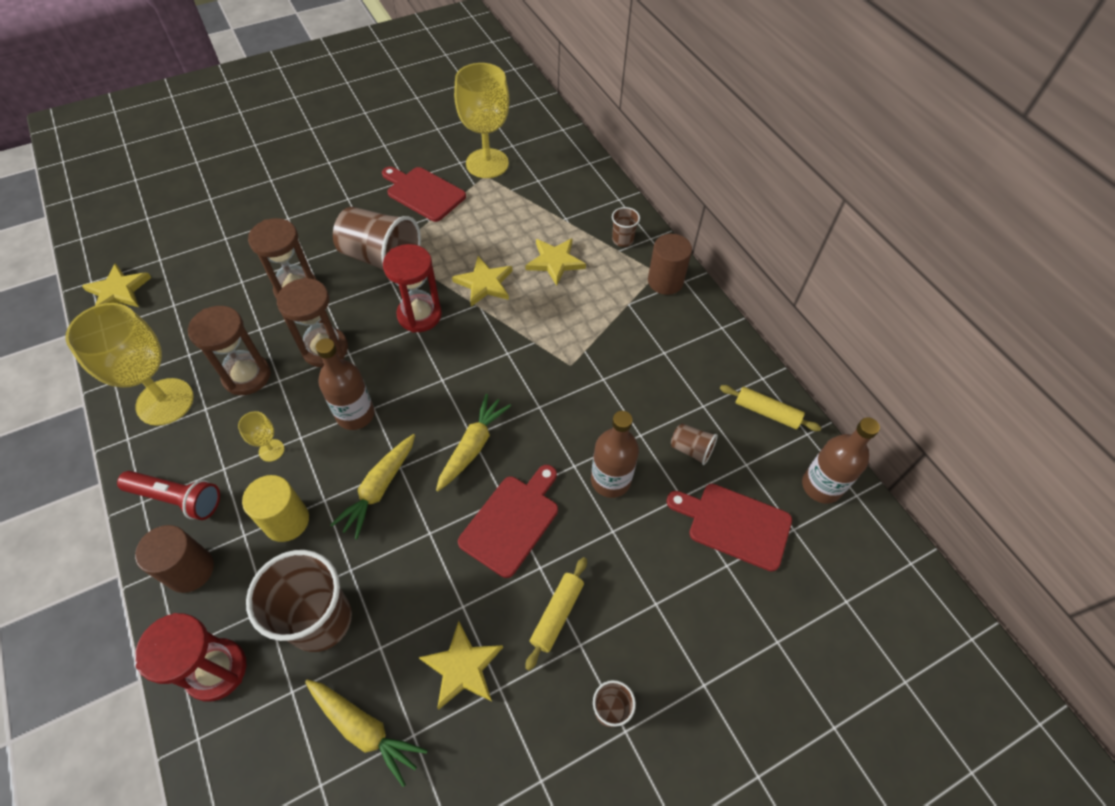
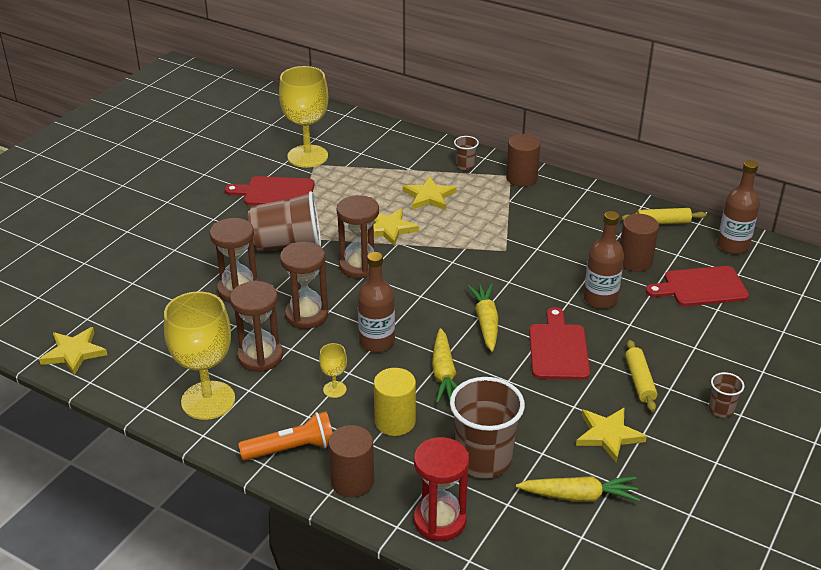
camera: 30 degrees left, 20 degrees down
(177, 498) = (291, 449): red flashlight -> orange flashlight
(419, 315) = (359, 266): red hourglass -> brown hourglass
(691, 449) = (635, 261): brown cup -> brown cylinder

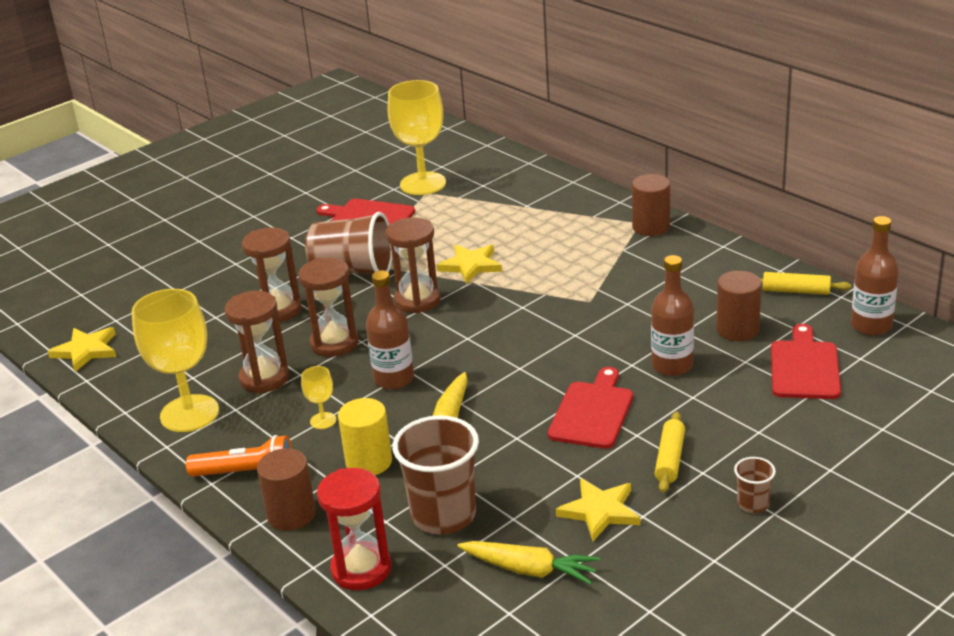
camera: 20 degrees right, 5 degrees down
(429, 196) = (533, 236): yellow star -> none
(465, 165) = (592, 208): brown cup -> none
(486, 322) = (525, 374): yellow carrot -> none
(701, 287) = (804, 367): red cutting board -> red cutting board turned 90 degrees clockwise

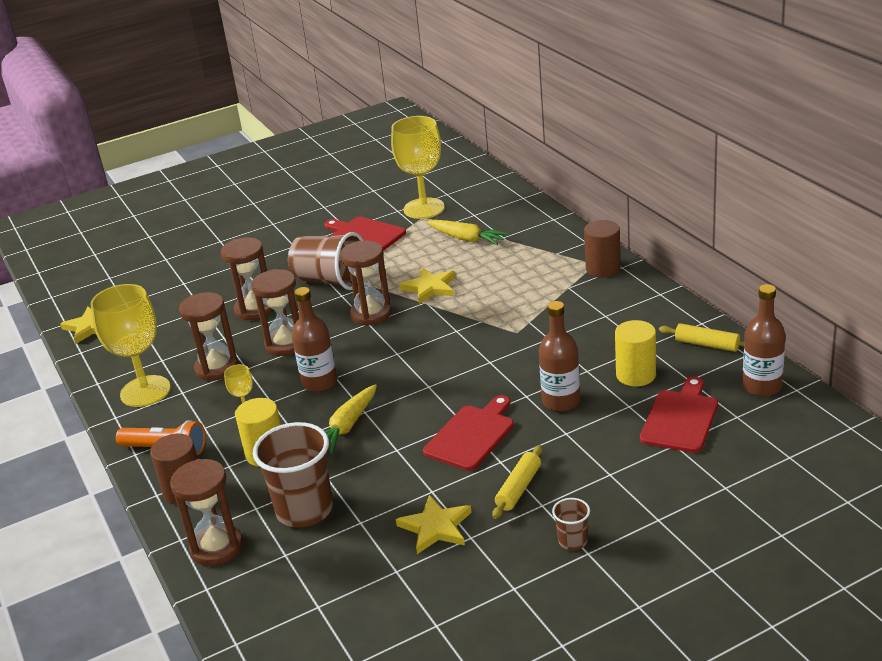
camera: 15 degrees right, 0 degrees up
(361, 569) = (217, 547): red hourglass -> brown hourglass
(529, 570) = (352, 571): yellow carrot -> yellow carrot (466, 239)
(737, 329) = (636, 375): brown cylinder -> yellow cylinder

